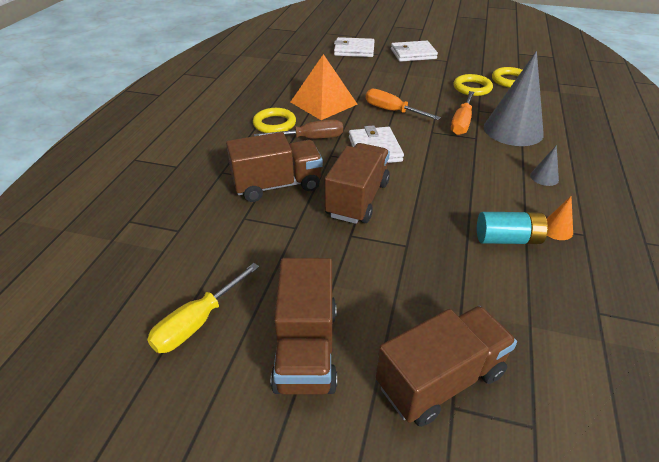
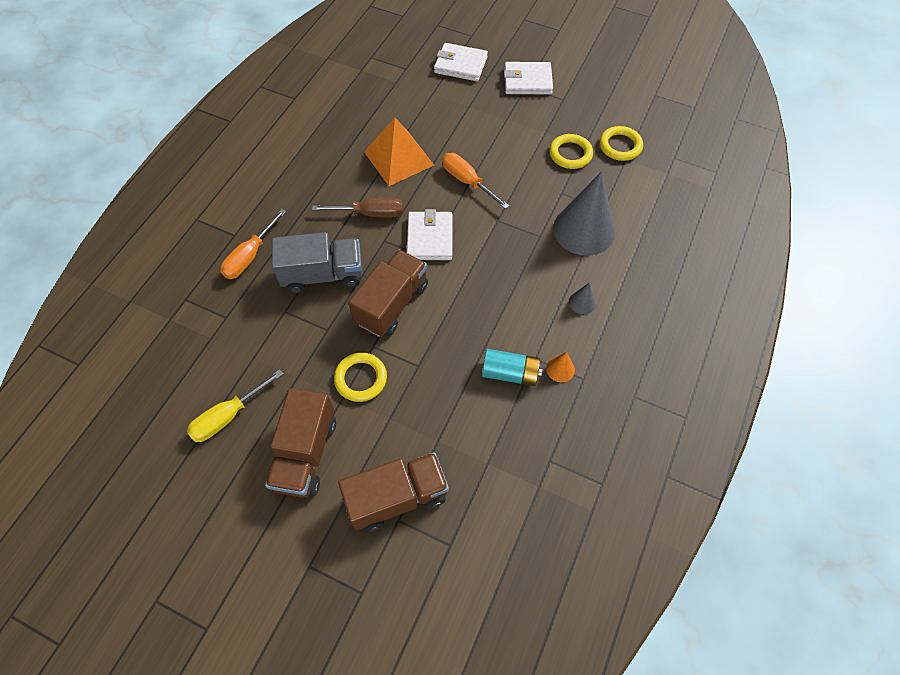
camera: 10 degrees right, 20 degrees up
(274, 124) = (339, 185): yellow ring -> yellow ring (361, 378)
(277, 185) = (323, 274): brown truck -> grey truck
(461, 123) = (534, 211): orange screwdriver -> orange screwdriver (250, 256)

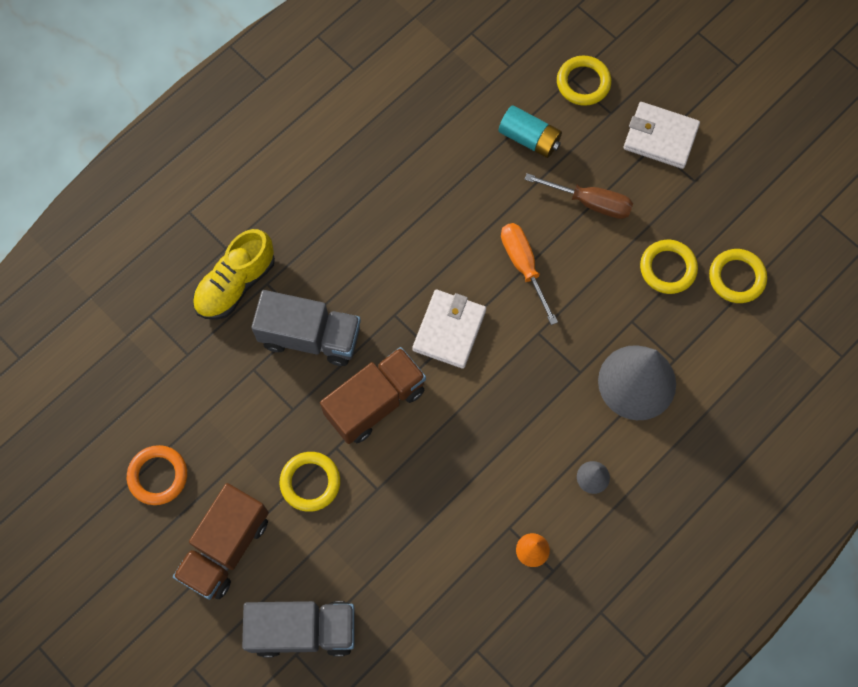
camera: 20 degrees right, 10 degrees up
(228, 416) = (158, 476): yellow screwdriver -> orange ring
(250, 256) = (235, 284): orange screwdriver -> yellow shoe
(371, 213) = (392, 272): brown screwdriver -> brown screwdriver (591, 202)
(397, 497) = (303, 630): brown truck -> grey truck
(399, 158) = (452, 203): orange pyramid -> none
(460, 65) = (583, 83): white wallet -> yellow ring
(510, 373) = (475, 534): turquoise battery -> turquoise battery (529, 138)

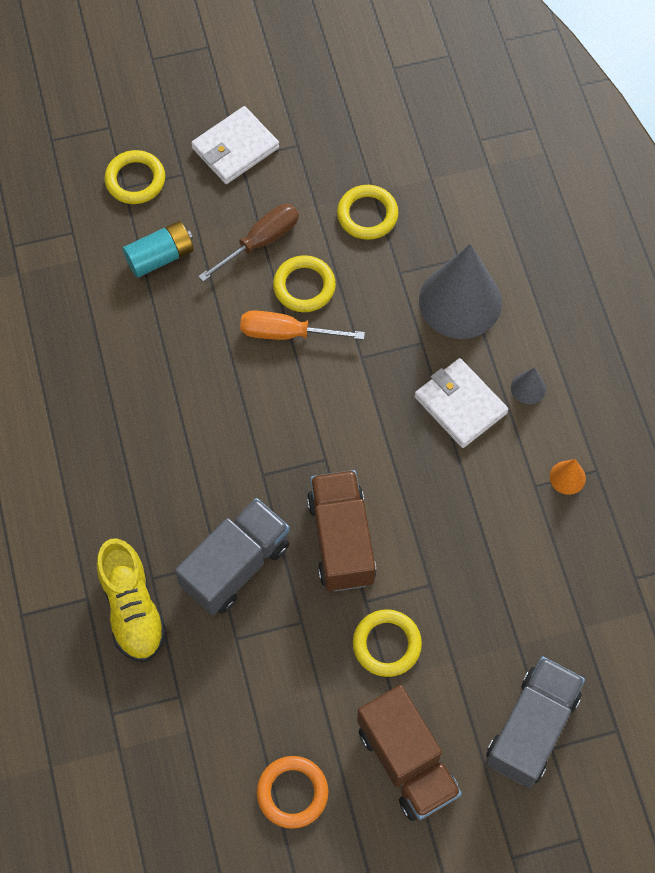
camera: 60 degrees left, 5 degrees down
(449, 330) = (310, 433): white wallet -> white wallet (460, 405)
(736, 277) = (411, 165): yellow ring -> yellow ring (304, 286)

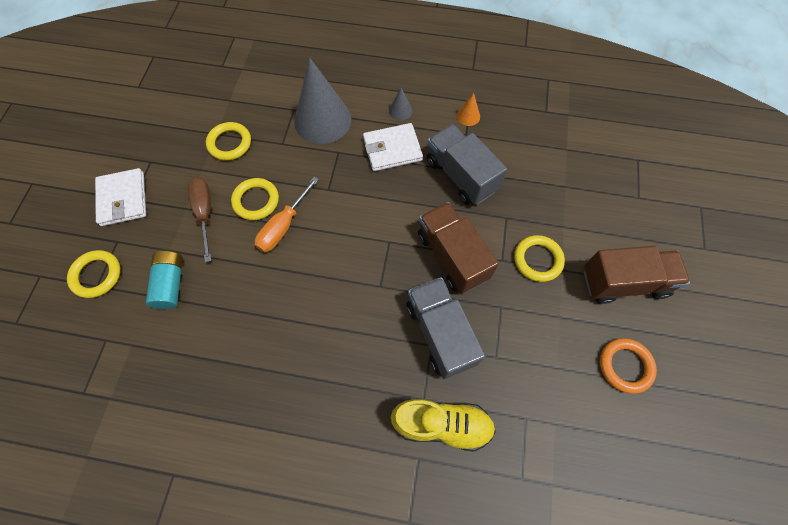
camera: 65 degrees left, 0 degrees up
(341, 540) = (452, 256): brown truck -> brown truck turned 45 degrees clockwise
(531, 728) = (622, 202): grey truck -> grey truck (460, 175)

